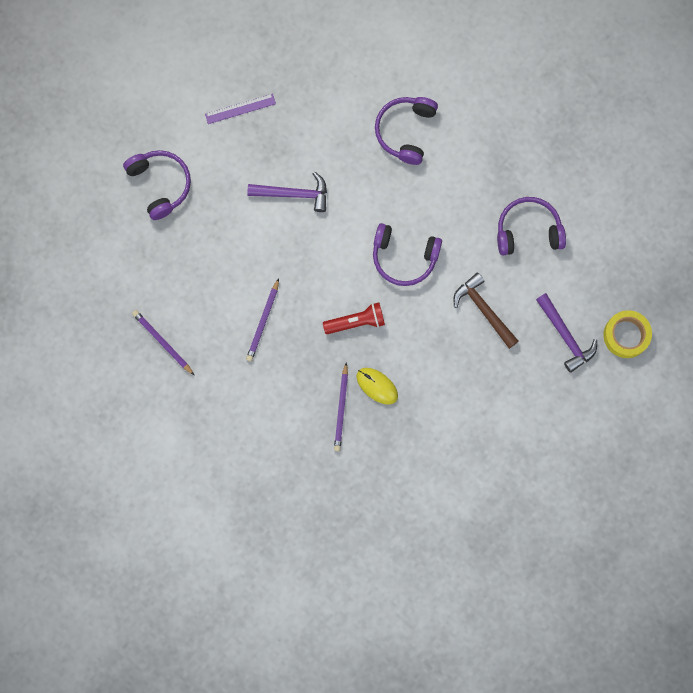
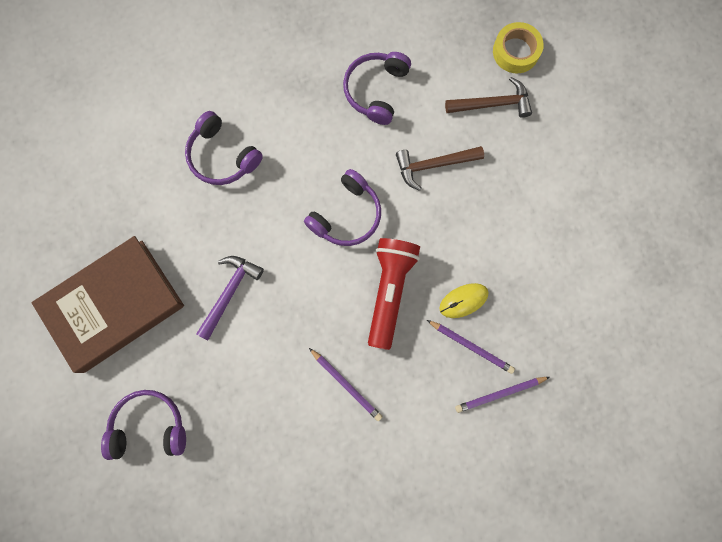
camera: 65 degrees left, 0 degrees up
(162, 342) = (318, 502): purple pencil -> purple pencil (500, 394)
(240, 109) = (114, 306): purple ruler -> brown book
(356, 322) = (390, 291): red flashlight -> red flashlight, size x1.59
(565, 336) = (493, 104): purple hammer -> brown hammer

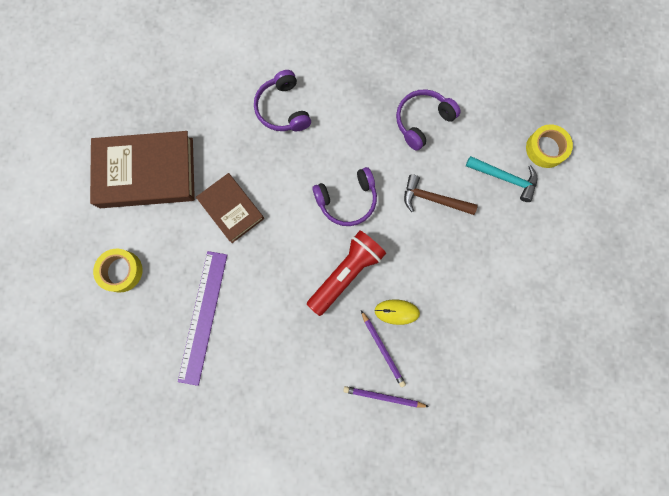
camera: 30 degrees right, 0 degrees up
(149, 426) = (121, 271): purple headphones -> yellow tape
(230, 292) = (231, 209): purple hammer -> brown book
(267, 422) = (203, 316): none -> purple ruler
(346, 384) = (274, 323): purple pencil -> none
(493, 104) = (505, 178): brown hammer -> turquoise hammer

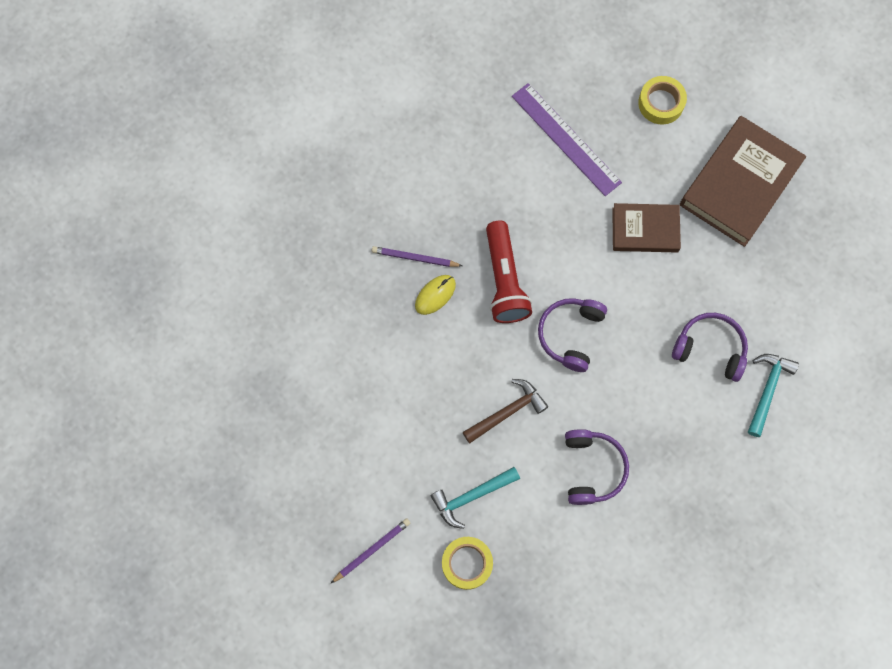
camera: 130 degrees right, 5 degrees down
(281, 58) = (767, 389): none -> turquoise hammer
(383, 397) = (377, 228): purple pencil -> purple pencil (372, 550)

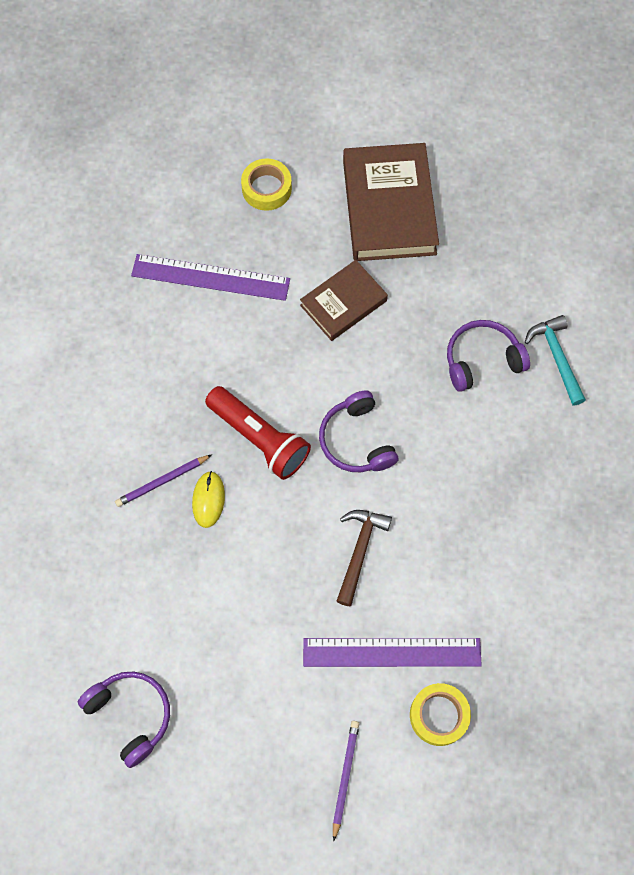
camera: 40 degrees left, 5 degrees down
(471, 496) = (392, 652): turquoise hammer -> purple ruler
(592, 468) = (473, 540): purple headphones -> purple headphones (131, 715)

